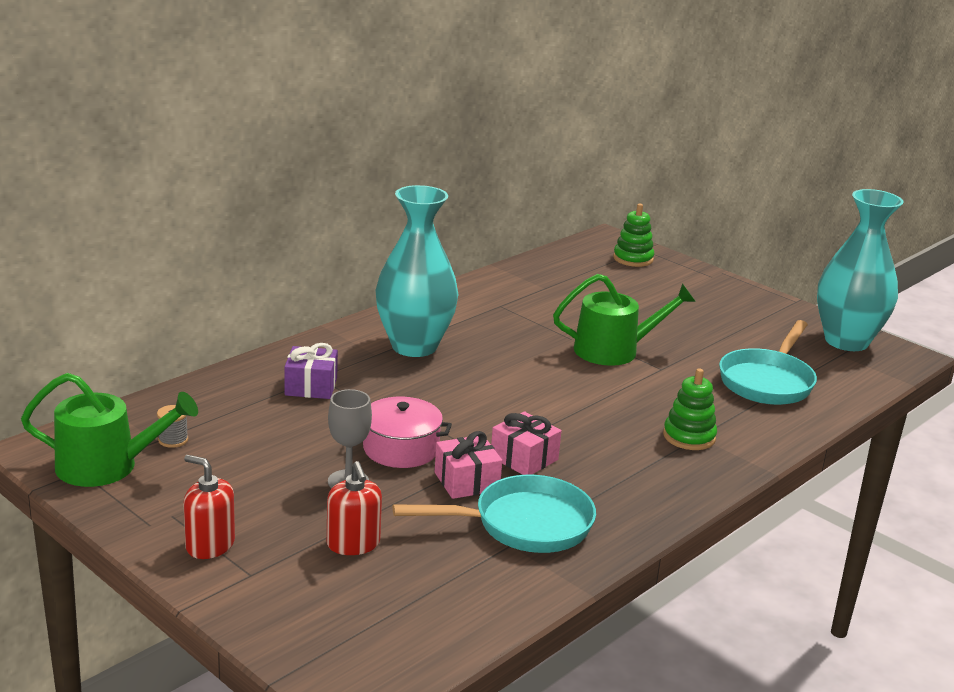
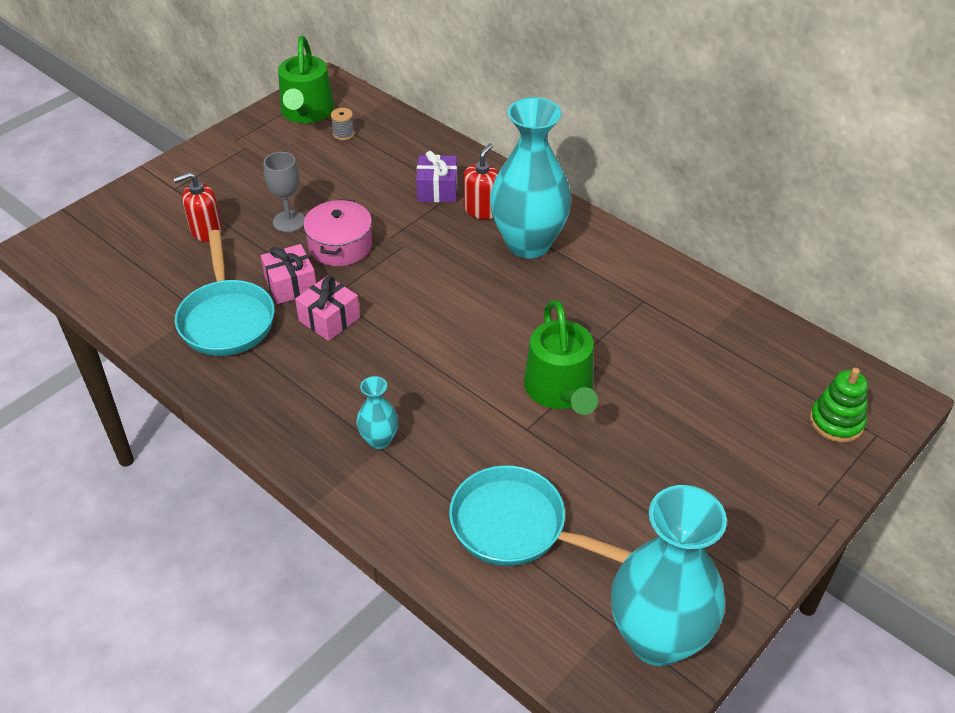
camera: 90 degrees right, 20 degrees up
(210, 545) = (209, 167): red soap dispenser -> red soap dispenser (482, 209)
(689, 437) = (379, 440): green stacking toy -> turquoise vase

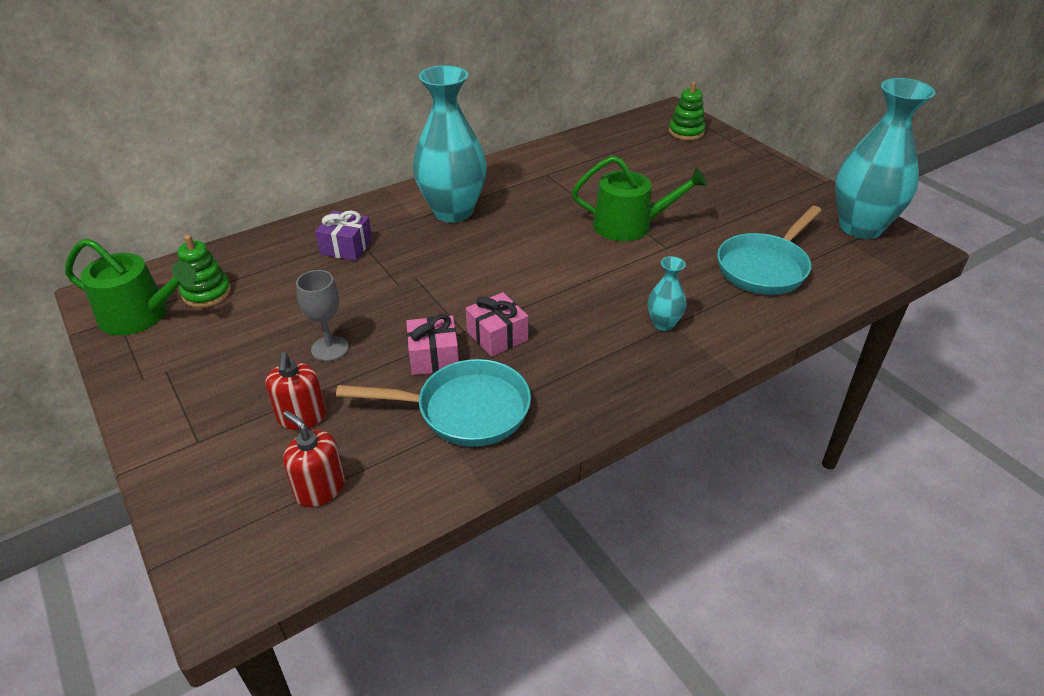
camera: 75 degrees left, 5 degrees down
(340, 246) = (392, 317): pink pot -> none
(343, 134) = (207, 293): grey spool -> green stacking toy
(482, 209) = (392, 227): red soap dispenser -> red soap dispenser (320, 488)

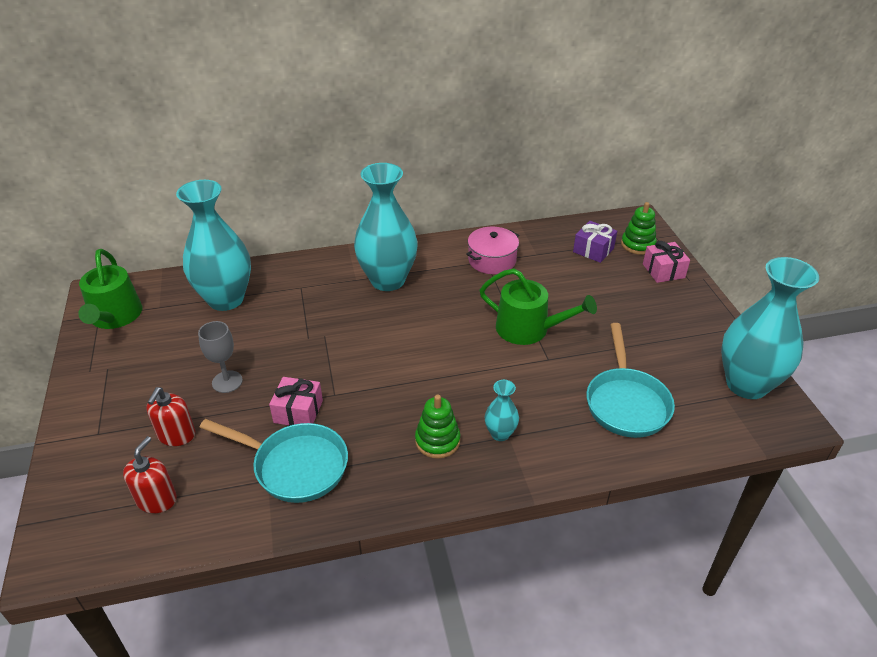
camera: 20 degrees right, 0 degrees up
(141, 315) = (115, 317): green watering can -> green watering can turned 45 degrees clockwise
(207, 293) = (168, 310): green stacking toy -> green stacking toy (437, 441)
(274, 268) = (226, 299): none -> turquoise vase
(320, 488) = (156, 499): red soap dispenser -> red soap dispenser turned 45 degrees clockwise
(346, 247) = (288, 294): purple gift -> purple gift (593, 250)
(497, 336) = (357, 406): pink gift -> pink gift (663, 271)
(552, 172) = (492, 260): none -> pink pot
(765, 267) = (626, 402): turquoise pan -> turquoise pan turned 60 degrees counterclockwise

